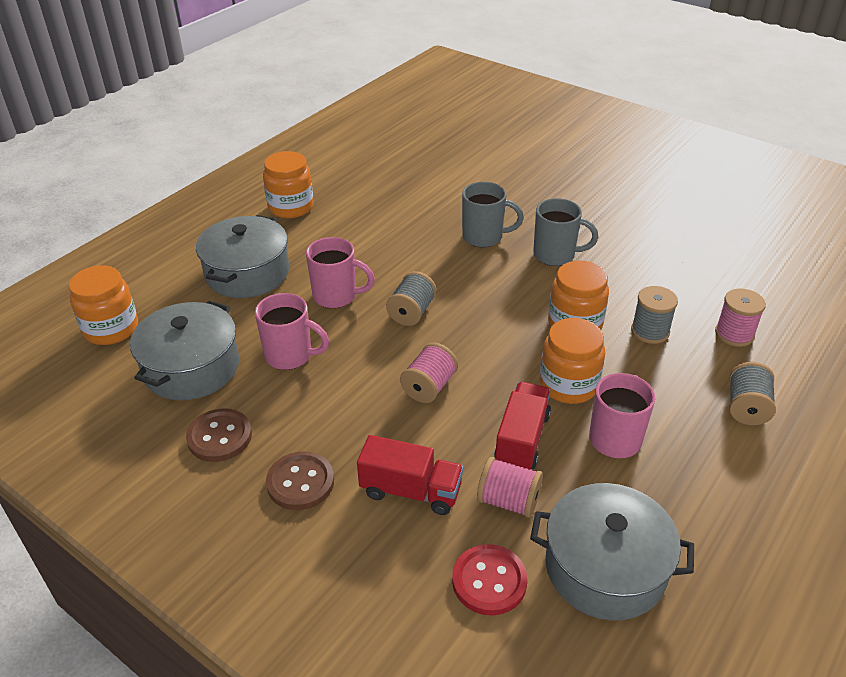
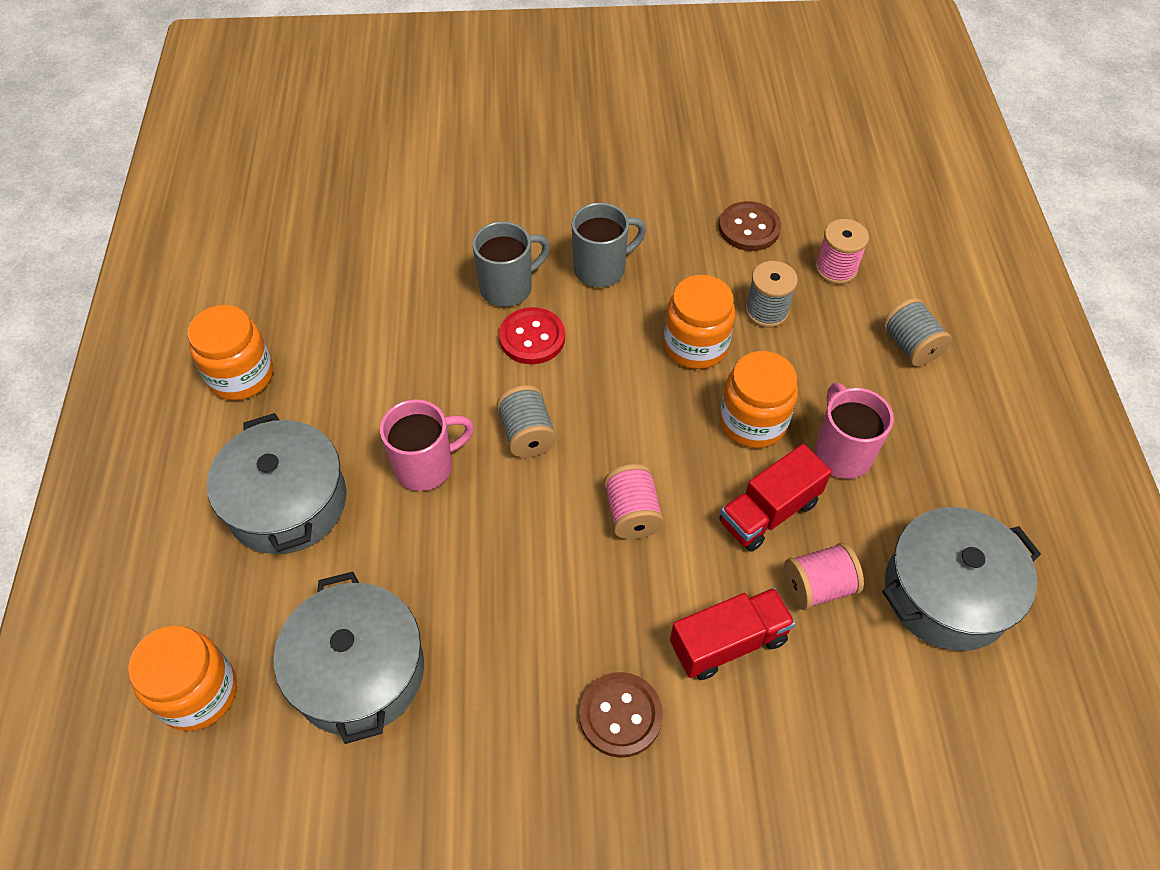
camera: 40 degrees left, 15 degrees up
(219, 437) = (484, 730): brown button -> brown button (749, 228)
(290, 356) = (455, 577): pink mug -> none
(489, 581) = (876, 680): red button -> red button (532, 338)
(522, 439) = (769, 512): red truck -> red truck turned 105 degrees counterclockwise

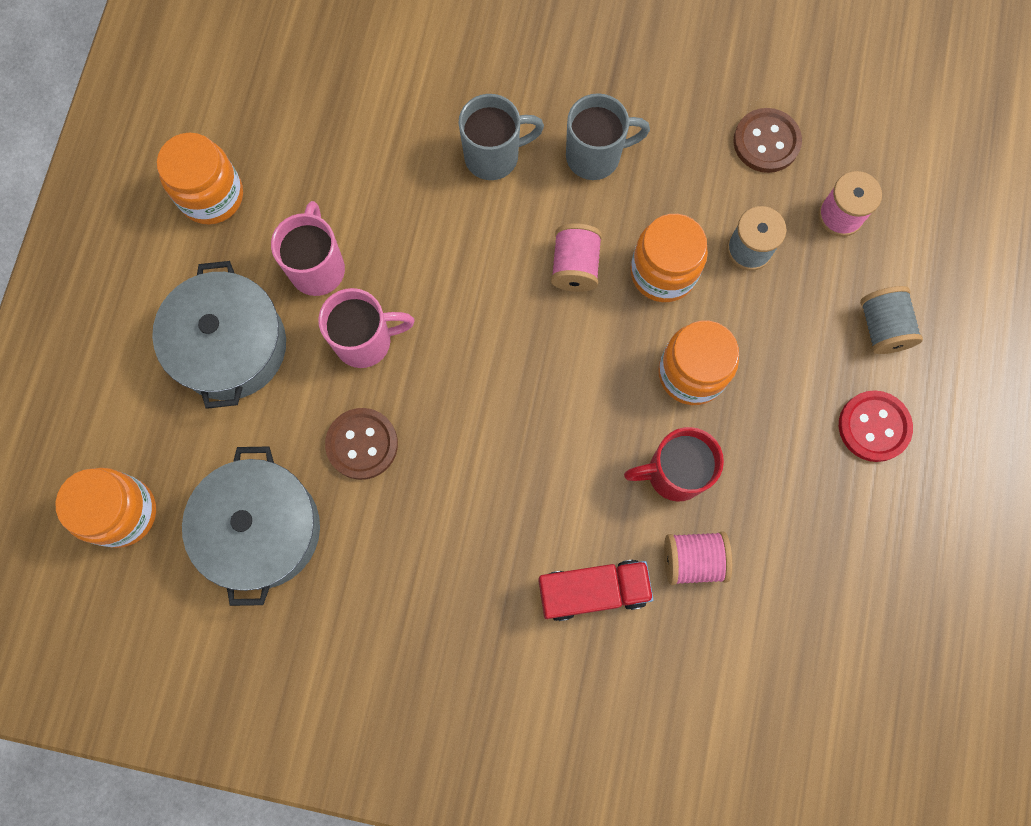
camera: 15 degrees right, 20 degrees up
(527, 434) = (469, 331): grey spool -> none
(532, 338) = (502, 222): red button -> red button (874, 427)
(620, 715) = (476, 631): brown button -> brown button (362, 444)
(632, 513) = (545, 441): pink spool -> pink spool (575, 266)
(769, 512) = (674, 473): red truck -> red mug
(841, 453) = (766, 429): pink mug -> pink mug (318, 267)
(947, 592) = (811, 597): grey pot -> none

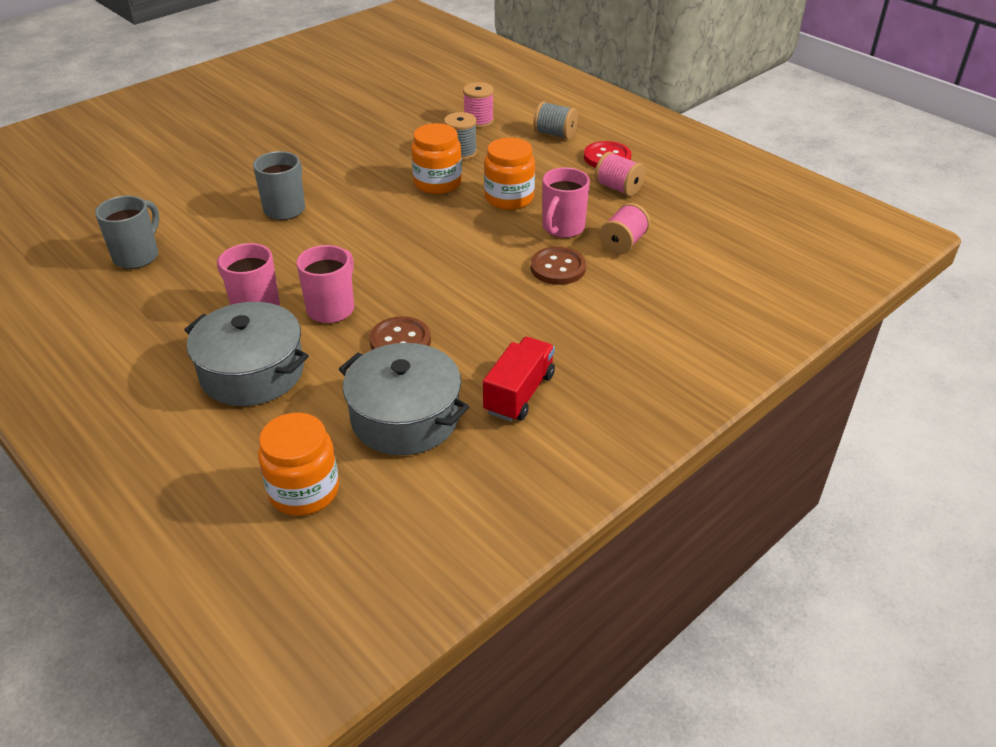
camera: 55 degrees left, 35 degrees down
(211, 196) = (134, 332): orange jar -> none
(575, 266) = (394, 209): pink spool -> pink spool (618, 188)
(592, 591) = (605, 287): red truck -> red truck (519, 393)
(595, 156) = (338, 176): grey mug -> grey mug (137, 256)
(674, 473) = (562, 228): red mug -> pink mug
(766, 142) = (408, 124): brown button -> brown button (558, 268)

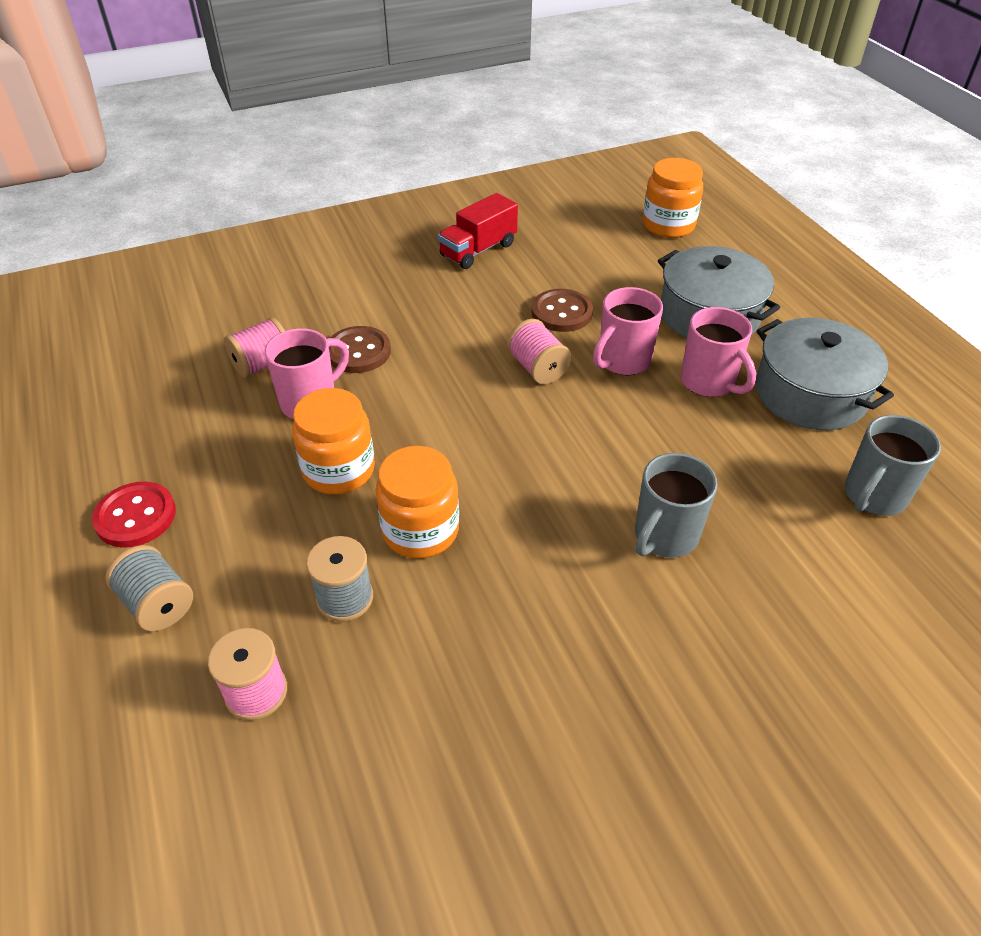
camera: 160 degrees left, 5 degrees up
(405, 417) = (579, 253): grey pot -> grey pot (810, 394)
(618, 188) = (183, 449): pink spool -> pink spool (537, 368)

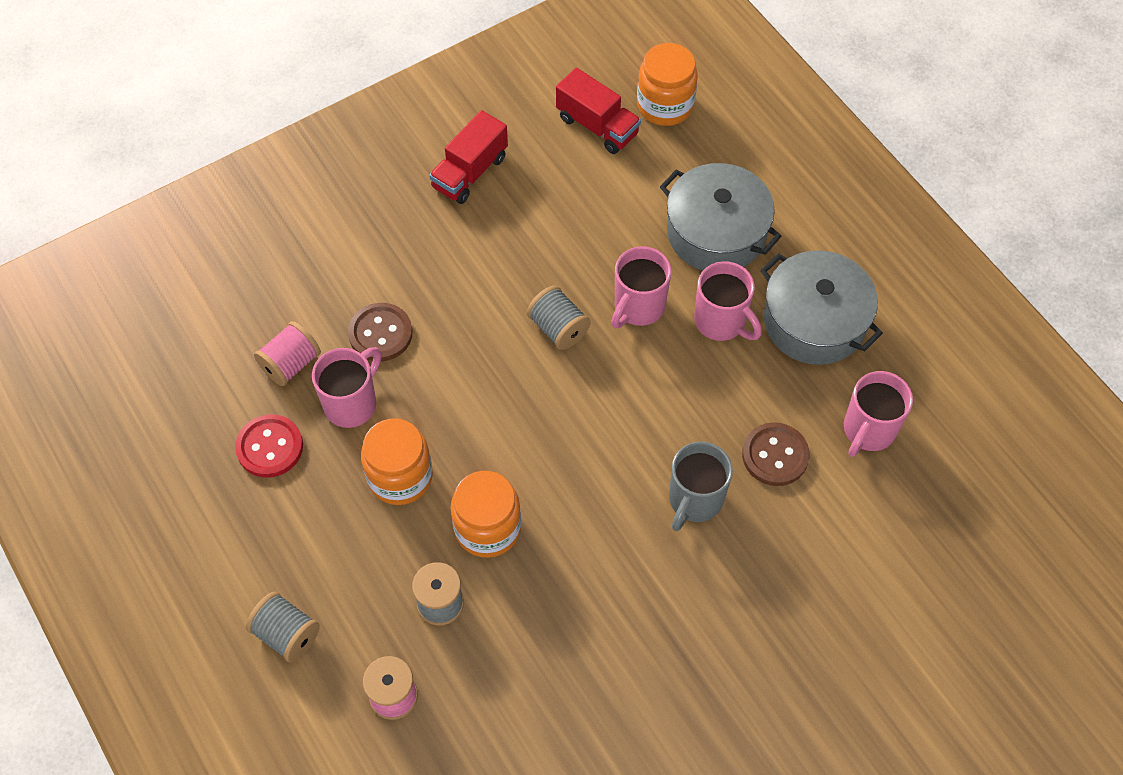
camera: 10 degrees left, 15 degrees up
(136, 516) = (234, 554): red button -> red button (270, 447)
(537, 368) = (558, 328): pink spool -> grey spool
(561, 312) = (570, 251): brown button -> brown button (775, 455)
(603, 232) = (597, 126): none -> red truck
(873, 496) = (868, 430): grey mug -> pink mug

